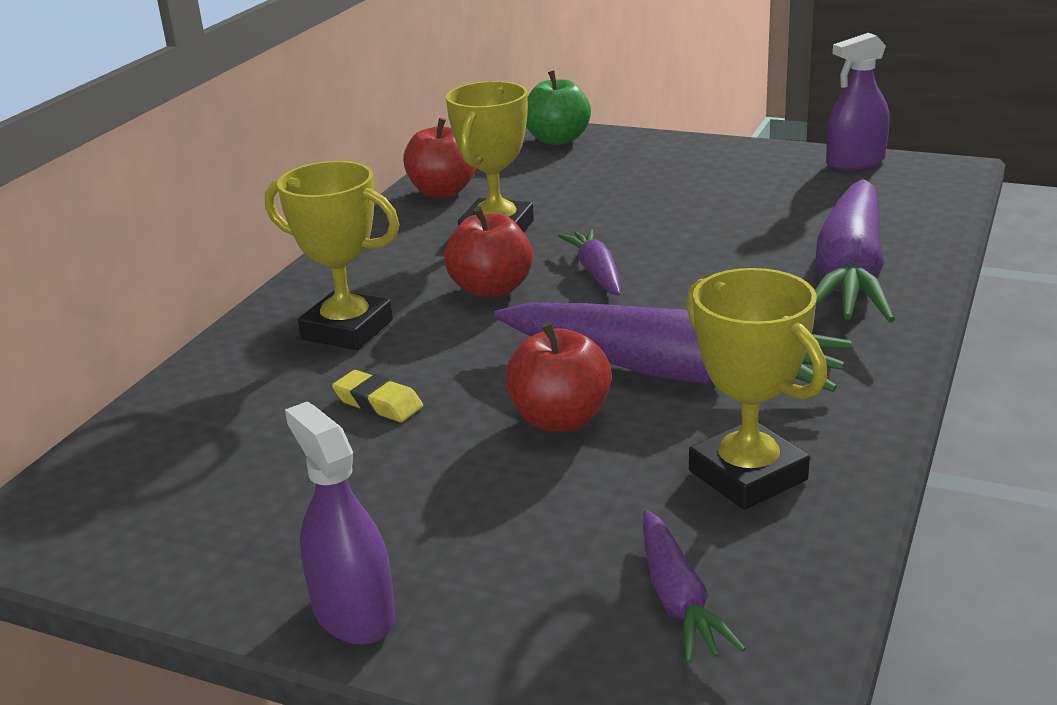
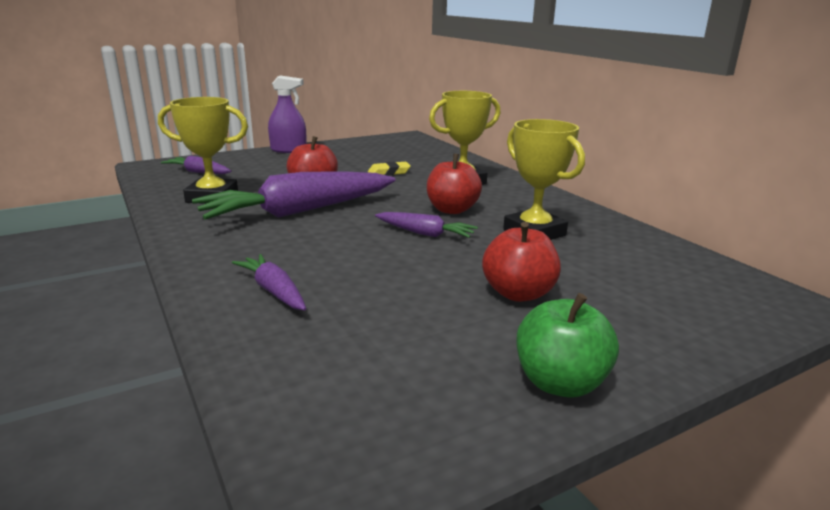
camera: 125 degrees right, 5 degrees down
(443, 191) = (632, 239): red apple -> red apple (518, 293)
(558, 139) = (731, 313): green apple -> green apple (560, 383)
(850, 273) = (274, 291): purple carrot -> purple carrot, size x0.48
(855, 162) = (450, 436): purple spray bottle -> none

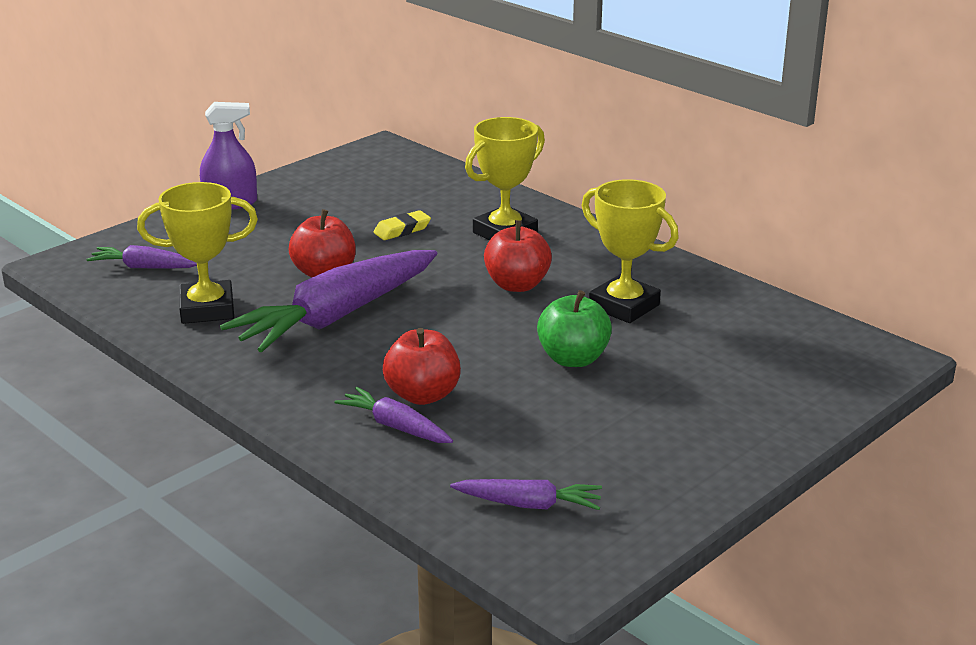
camera: 15 degrees left, 5 degrees up
(425, 233) = (505, 327): purple carrot -> purple carrot (528, 504)
(518, 293) = (637, 388): red apple -> red apple (422, 395)
(560, 383) = (703, 470): green apple -> green apple (573, 359)

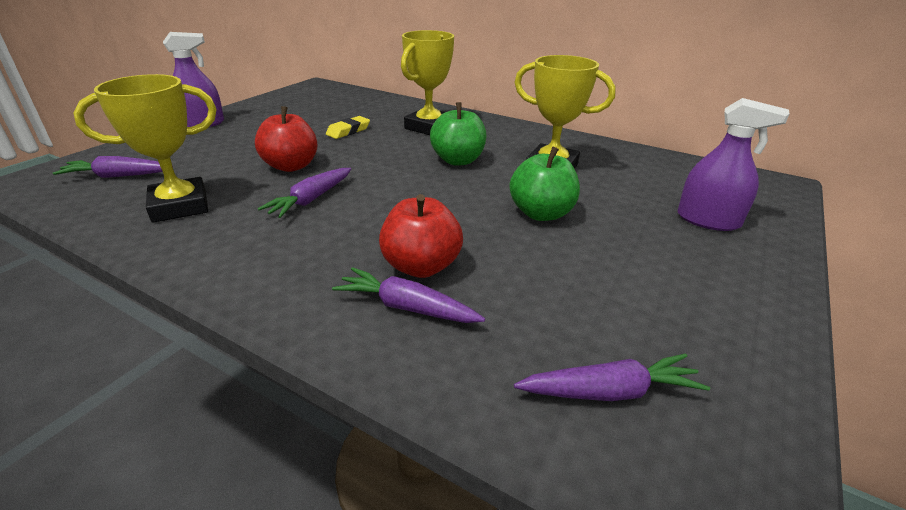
camera: 15 degrees left, 5 degrees up
(337, 316) = (311, 199): purple carrot -> purple carrot, size x0.48
(517, 285) = (458, 160): red apple -> green apple
(754, 387) = (708, 220): none -> purple spray bottle

